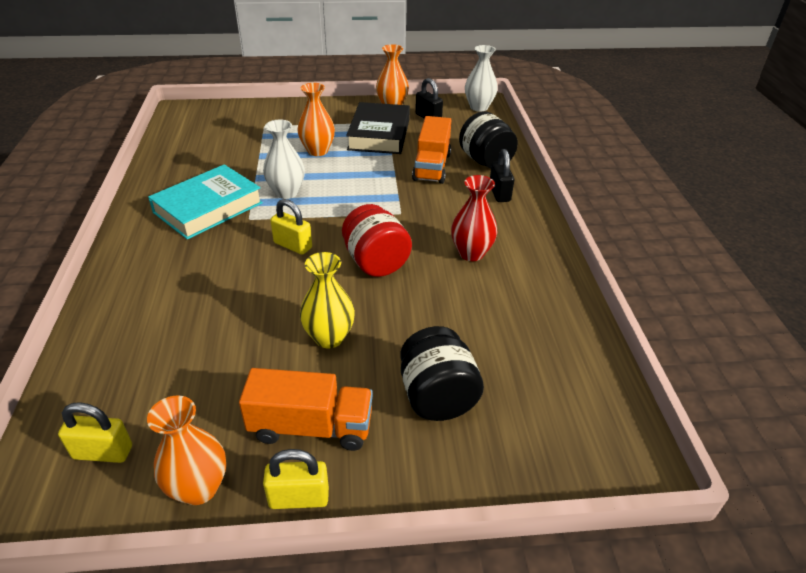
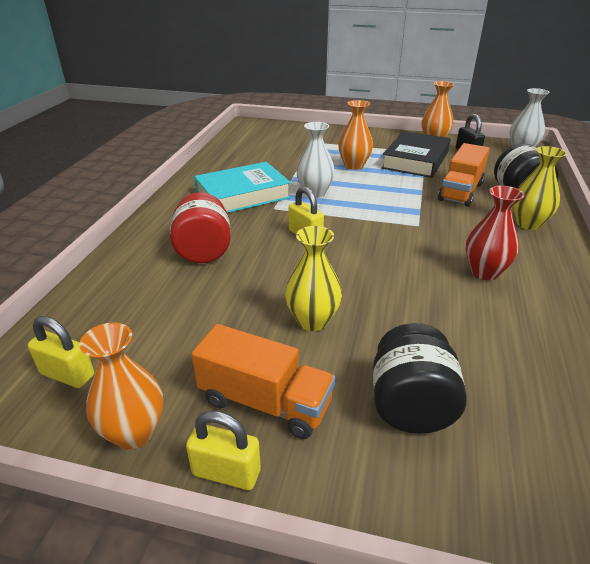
camera: 20 degrees right, 5 degrees down
(376, 262) = (380, 263): red jar -> red jar (204, 251)
(499, 193) = (528, 224): black padlock -> yellow vase

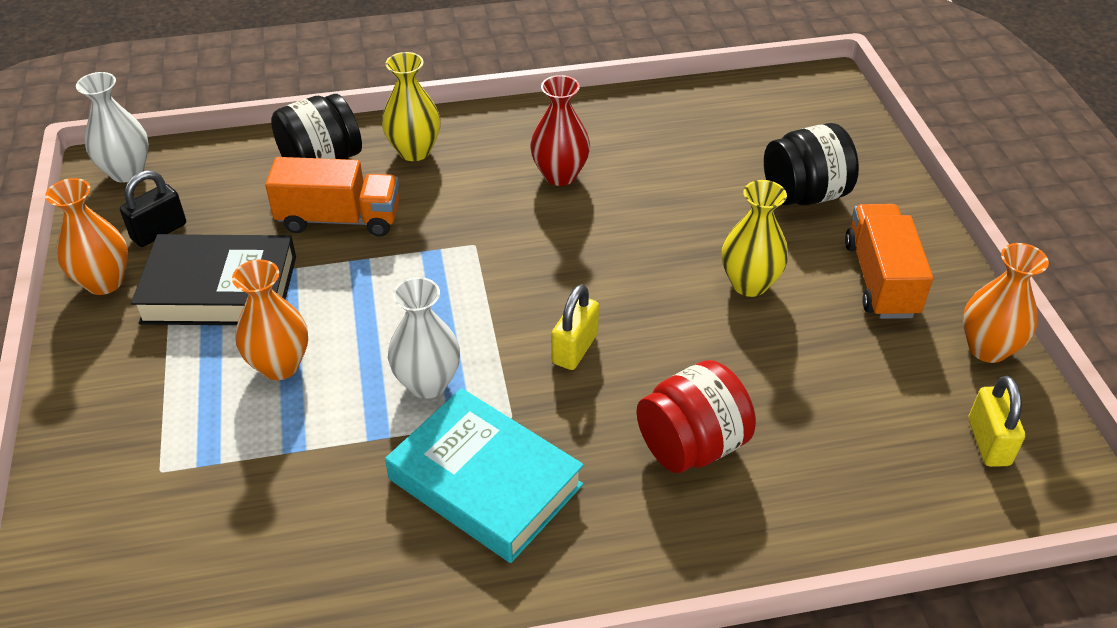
camera: 115 degrees left, 10 degrees up
(226, 472) = (961, 275): yellow padlock -> none

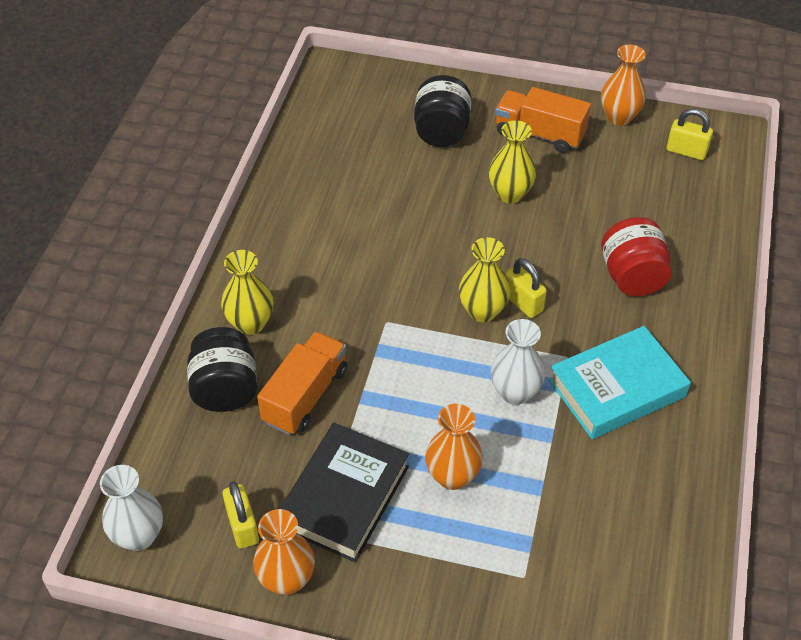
camera: 65 degrees left, 5 degrees up
(159, 231) = (243, 526): black padlock -> yellow padlock
(538, 317) = (482, 311): none -> yellow vase
(560, 175) = (339, 247): red vase -> none

